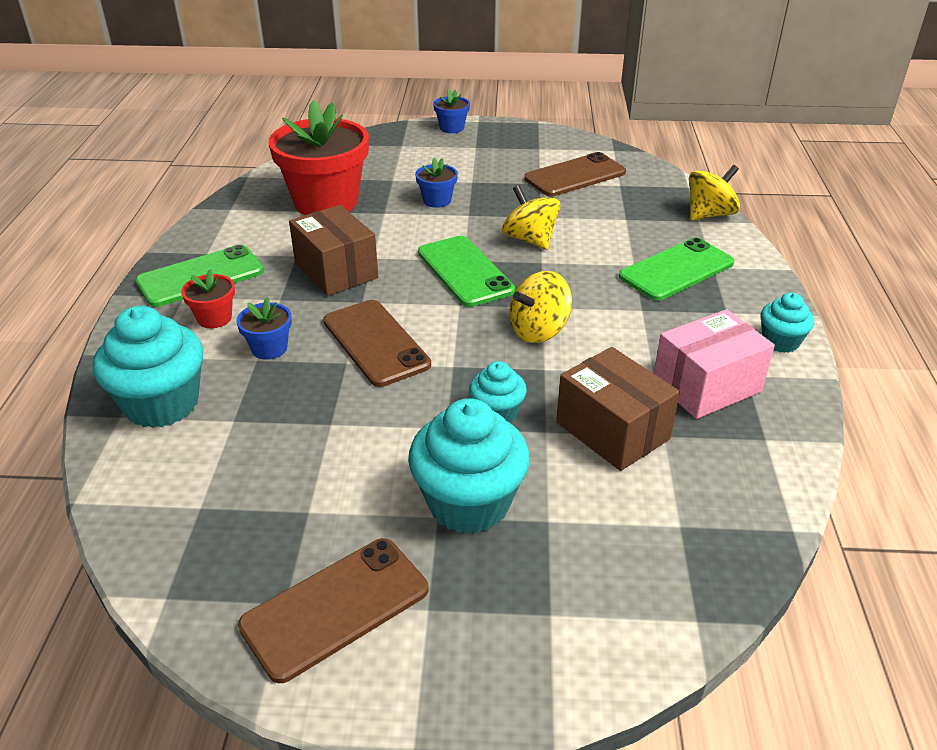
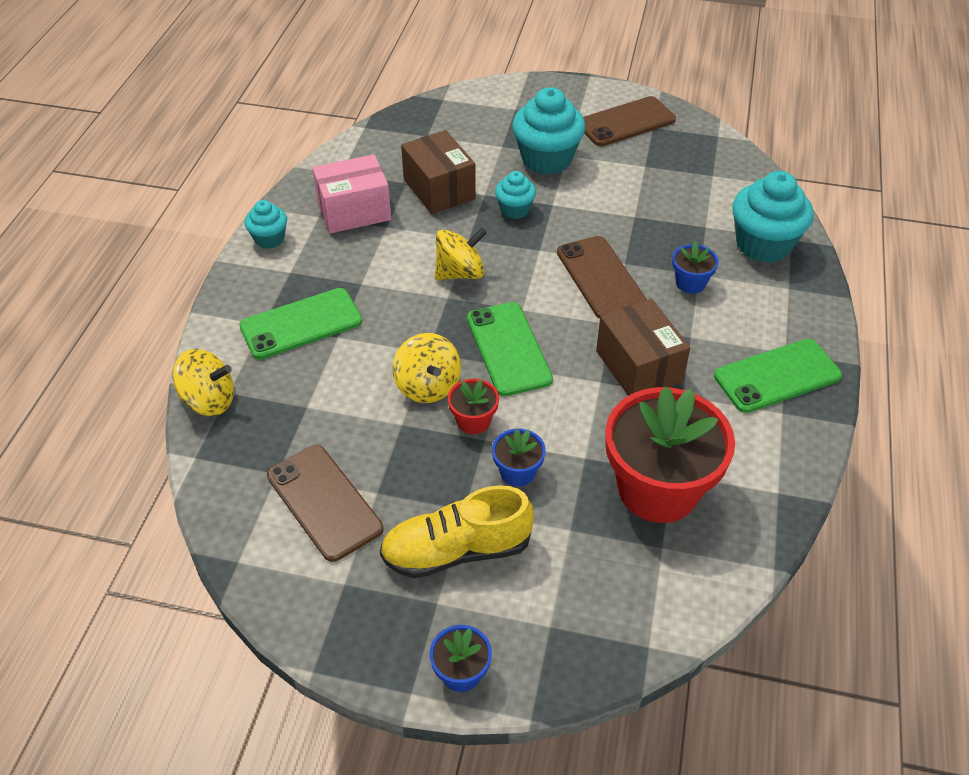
camera: 170 degrees left, 10 degrees up
(214, 318) = (747, 321): red flower pot -> red flower pot (473, 421)
(470, 165) = (456, 551): none -> yellow shoe
(575, 176) = (324, 502): brown phone -> brown phone turned 75 degrees clockwise
(709, 214) = (209, 400): yellow spinning top -> yellow spinning top turned 150 degrees counterclockwise

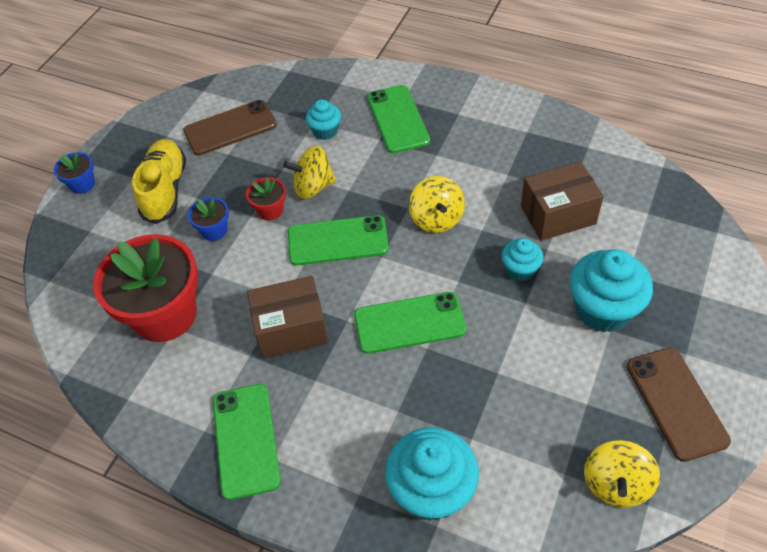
camera: 105 degrees right, 5 degrees up
(209, 400) = (335, 74): yellow spinning top -> yellow spinning top (616, 484)
(269, 239) = (500, 102): turquoise cupcake -> turquoise cupcake (325, 131)
(354, 211) = (530, 154): pink box -> none
(600, 277) = (409, 323): brown phone -> green phone
(690, 283) = (386, 399): blue flower pot -> none

